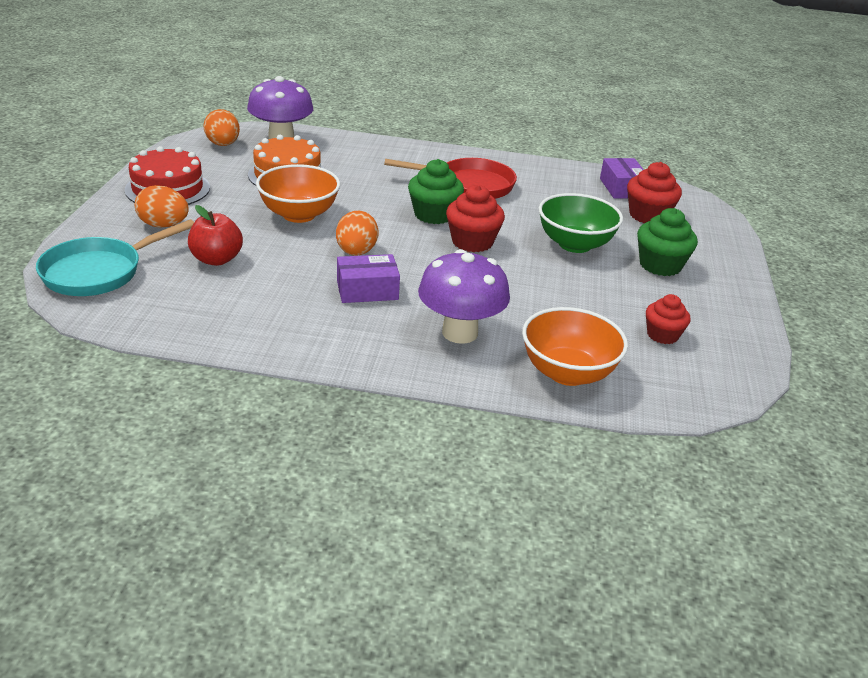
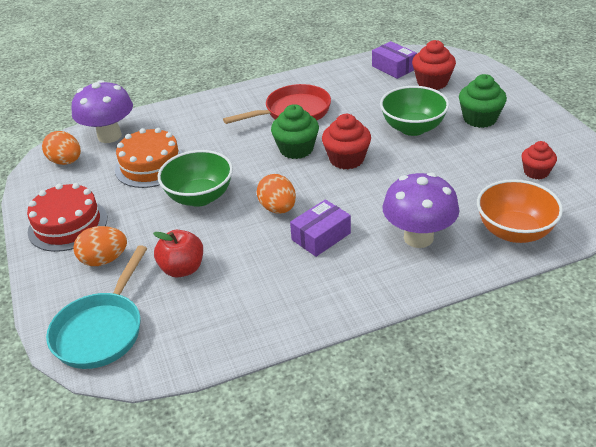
camera: 25 degrees left, 5 degrees up
(299, 214) = (200, 197): orange bowl -> green bowl

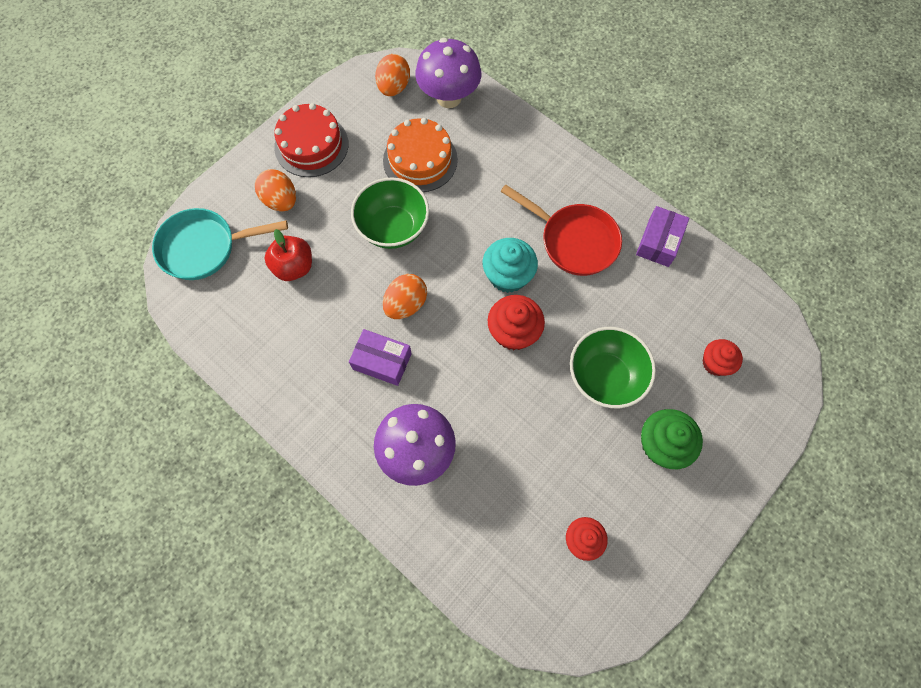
camera: 60 degrees right, 30 degrees up
(296, 149) = (508, 275): green cupcake -> turquoise cupcake
(393, 67) = (726, 306): purple box -> purple box (659, 242)
(432, 82) = (715, 363): red cupcake -> red cupcake, size x0.66
(514, 231) = (466, 543): orange bowl -> none

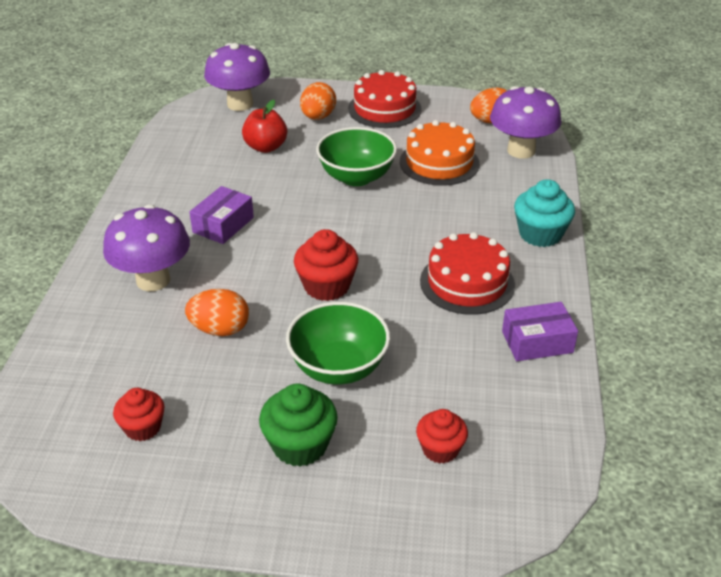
camera: 55 degrees right, 30 degrees down
(205, 247) = (240, 104): turquoise pan -> purple mushroom
(382, 361) = (223, 225): purple box -> purple box turned 45 degrees clockwise
(406, 304) = (290, 214): orange egg -> orange egg (220, 329)
(508, 275) = (382, 258): turquoise cupcake -> turquoise cupcake (540, 234)
(573, 240) = (467, 283): red pan -> red cake

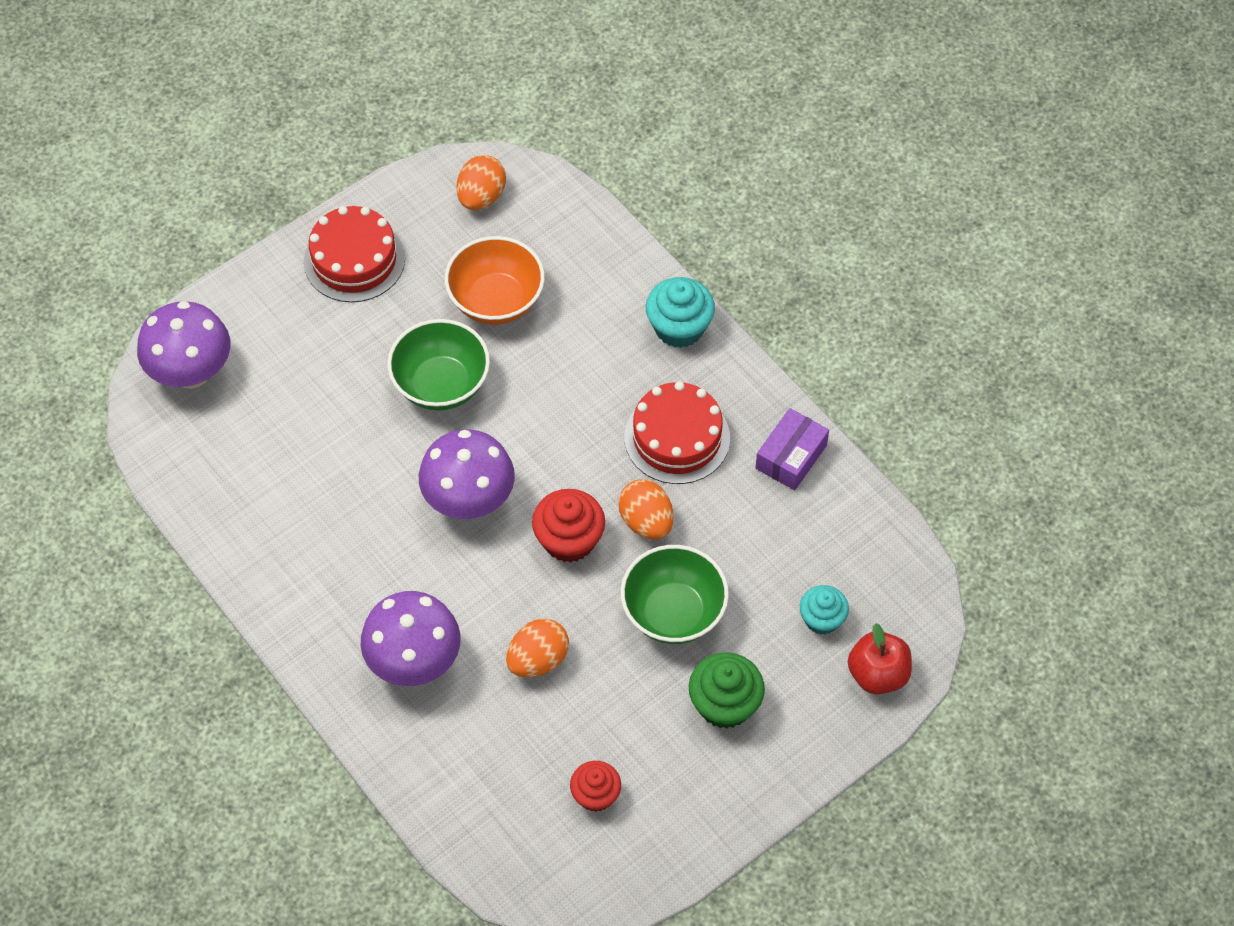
camera: 45 degrees left, 20 degrees up
(223, 225) = (392, 549): purple box -> none
(266, 147) = (302, 415): red apple -> red apple (877, 674)
(318, 117) = (300, 327): orange egg -> orange egg (646, 522)
(439, 163) = (496, 301): orange cake -> orange bowl
(440, 449) = (822, 619): red cupcake -> turquoise cupcake
(521, 151) = (554, 221): purple mushroom -> purple mushroom (469, 500)

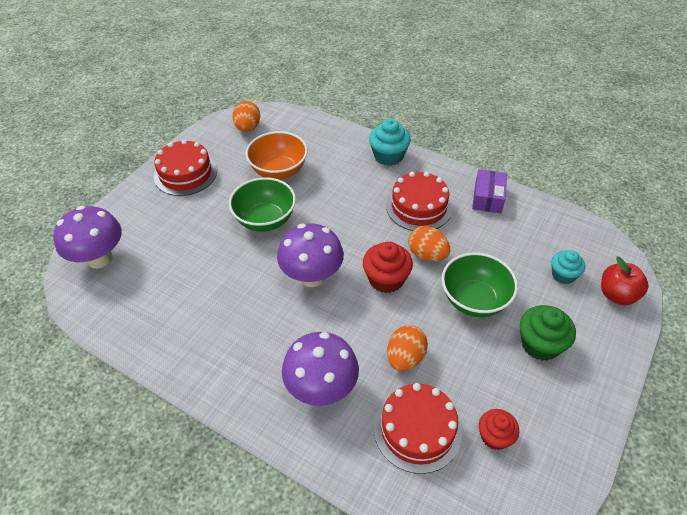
camera: 20 degrees left, 10 degrees down
(507, 753) = (417, 429): none -> red cake

